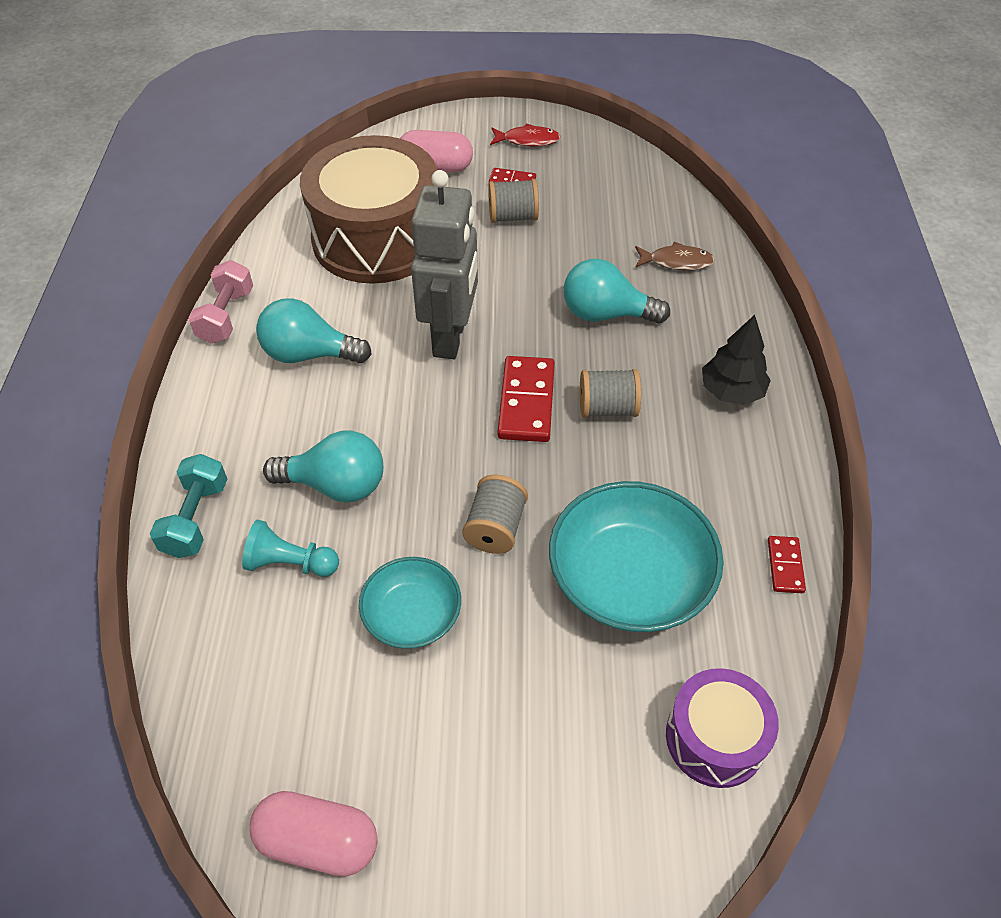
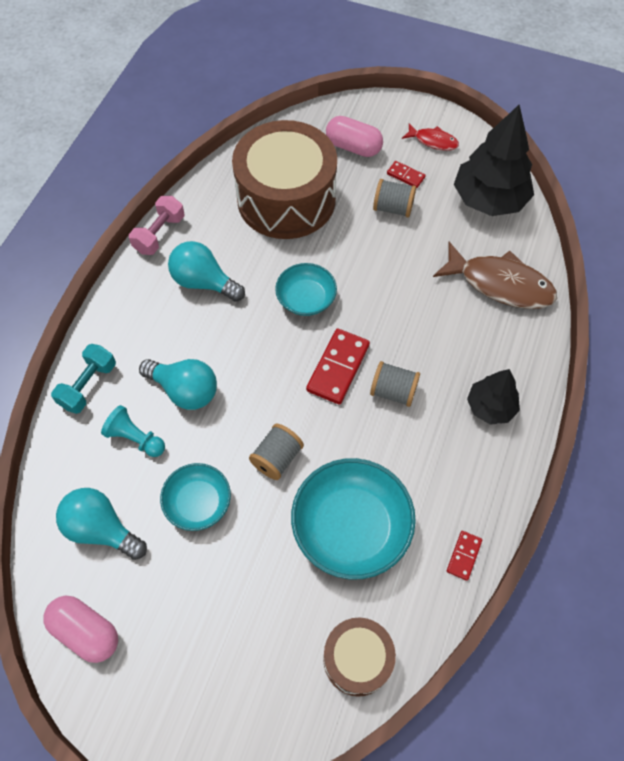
camera: 20 degrees right, 10 degrees up
(450, 337) = (306, 298): grey robot -> turquoise bowl
(605, 314) = (426, 313): turquoise light bulb -> turquoise light bulb (101, 529)
(621, 181) = (489, 199): none -> black tree
(676, 262) = (500, 284): brown fish -> brown fish, size x1.93
(715, 738) = (357, 659): purple drum -> brown drum

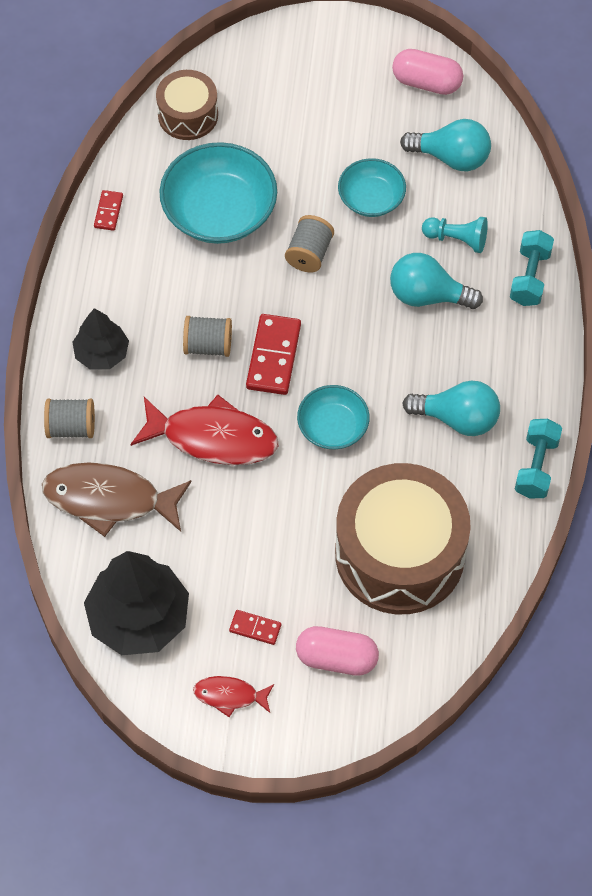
camera: 165 degrees right, 0 degrees up
(159, 234) = (536, 466): pink dumbbell -> turquoise dumbbell
(393, 208) = (260, 574): grey spool -> grey spool (71, 427)
(407, 312) = (213, 438): none -> red fish

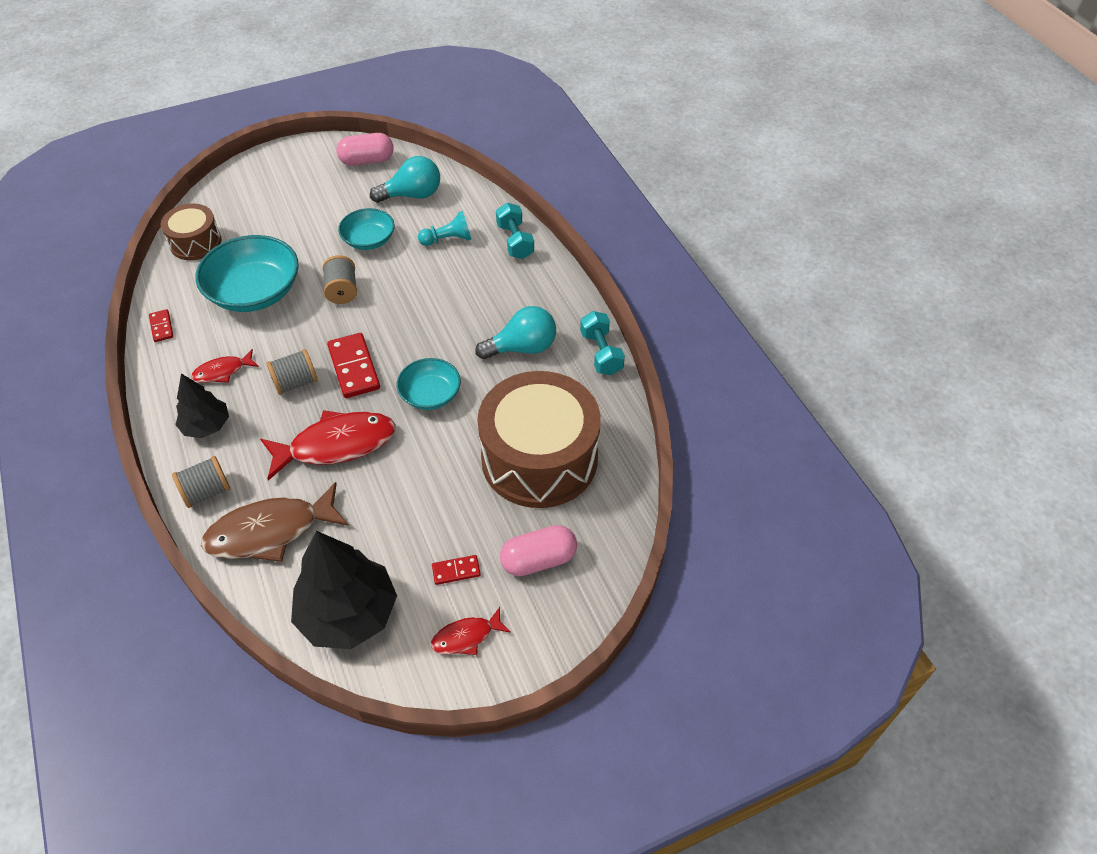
camera: 30 degrees left, 10 degrees down
(144, 297) = (222, 371): none -> red fish
(427, 295) = (449, 281): turquoise light bulb -> none

